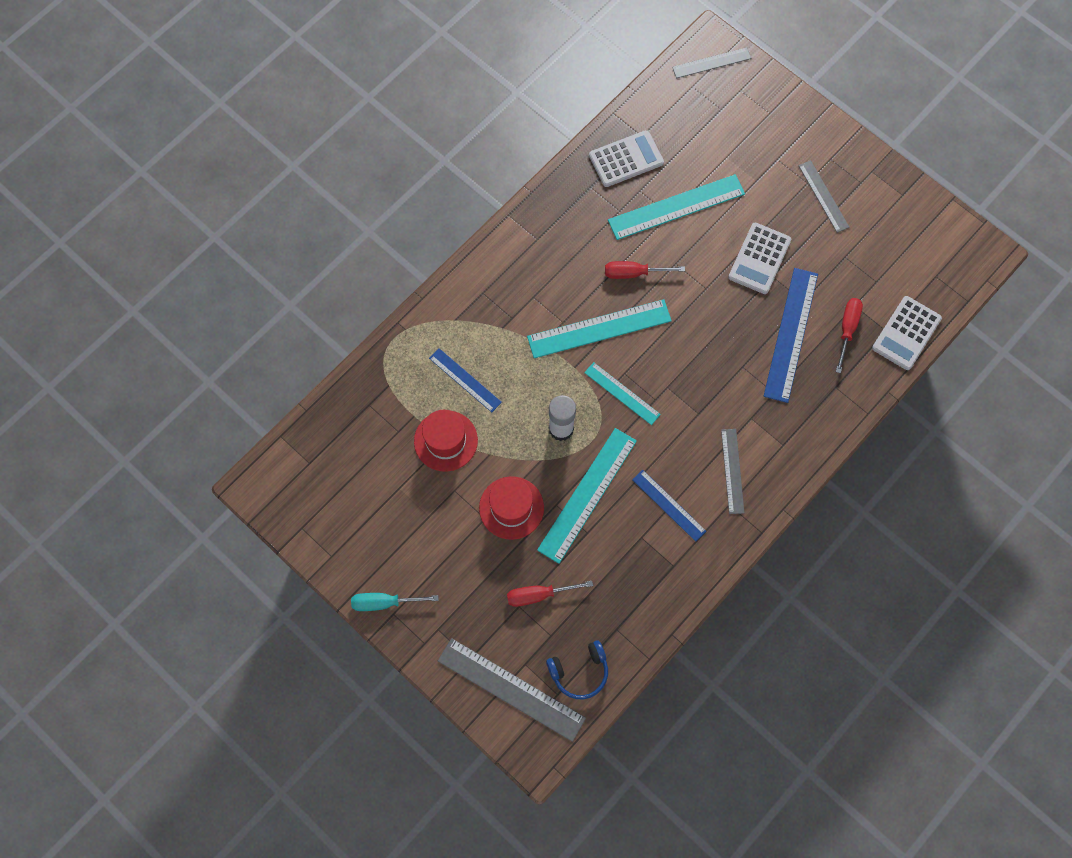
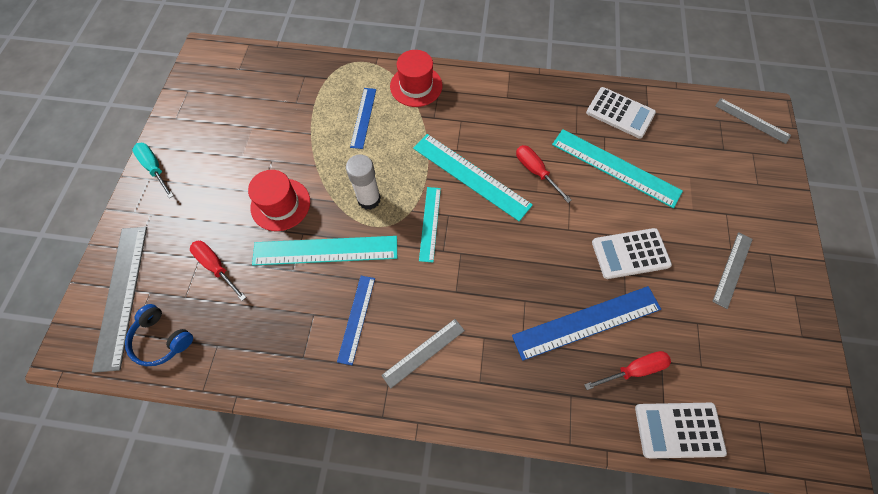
camera: 55 degrees right, 5 degrees down
(445, 441) = (307, 133): red hat -> red hat (416, 86)

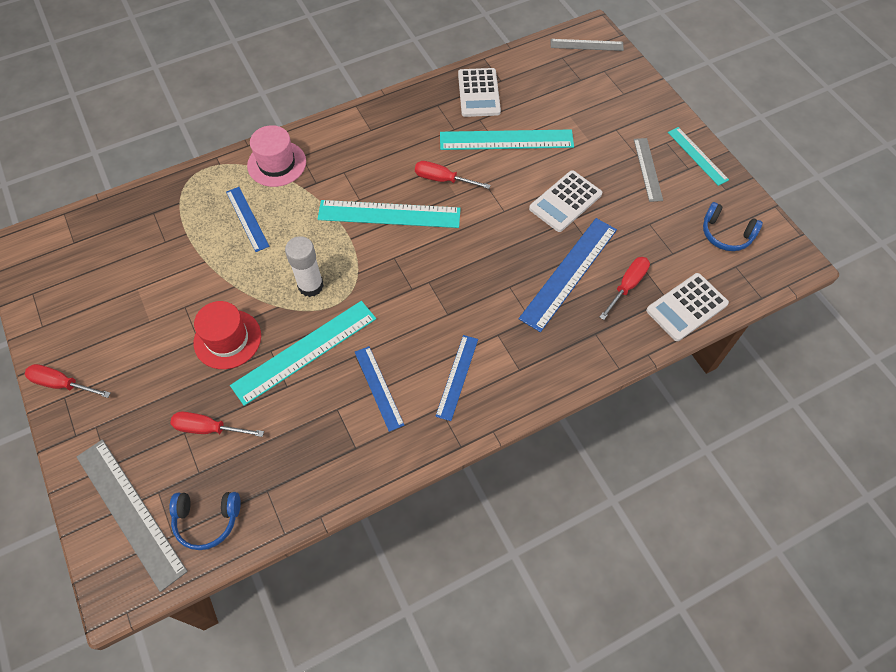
camera: 35 degrees left, 5 degrees down
(155, 168) = (62, 384): turquoise screwdriver -> red screwdriver
(416, 86) = (276, 164): red hat -> pink hat
(423, 352) = (457, 377): grey ruler -> blue ruler
(430, 223) = (383, 274): turquoise ruler -> turquoise ruler (697, 156)
(620, 113) = (478, 93): white calculator -> white calculator turned 90 degrees clockwise
(771, 382) = (726, 234): none -> blue headphones

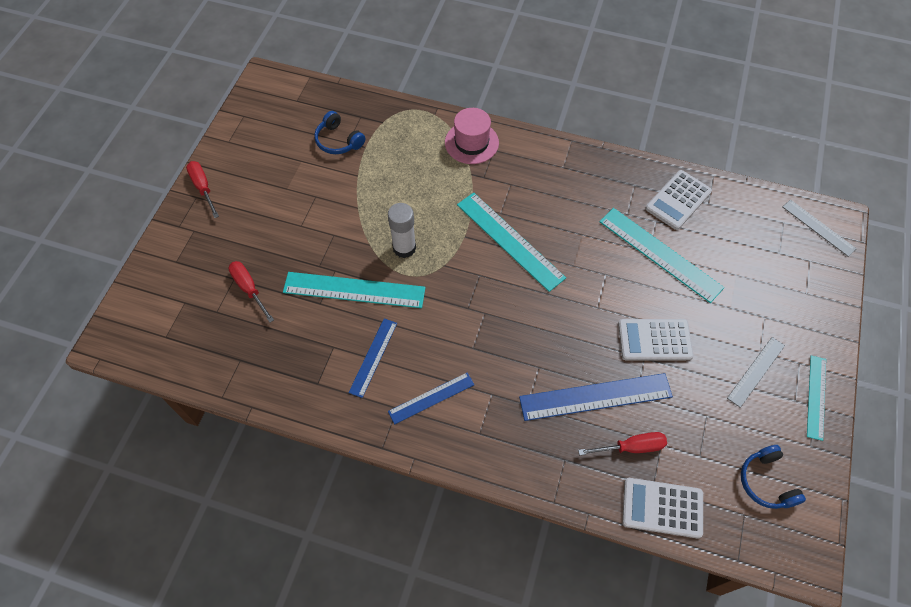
camera: 45 degrees right, 0 degrees up
(130, 512) = (159, 301): grey ruler -> none
(207, 520) = (191, 346): blue headphones -> blue headphones (338, 141)
(227, 339) = (318, 240): red hat -> none
(247, 218) = (413, 167): blue ruler -> none
(443, 179) = (576, 246): red screwdriver -> none

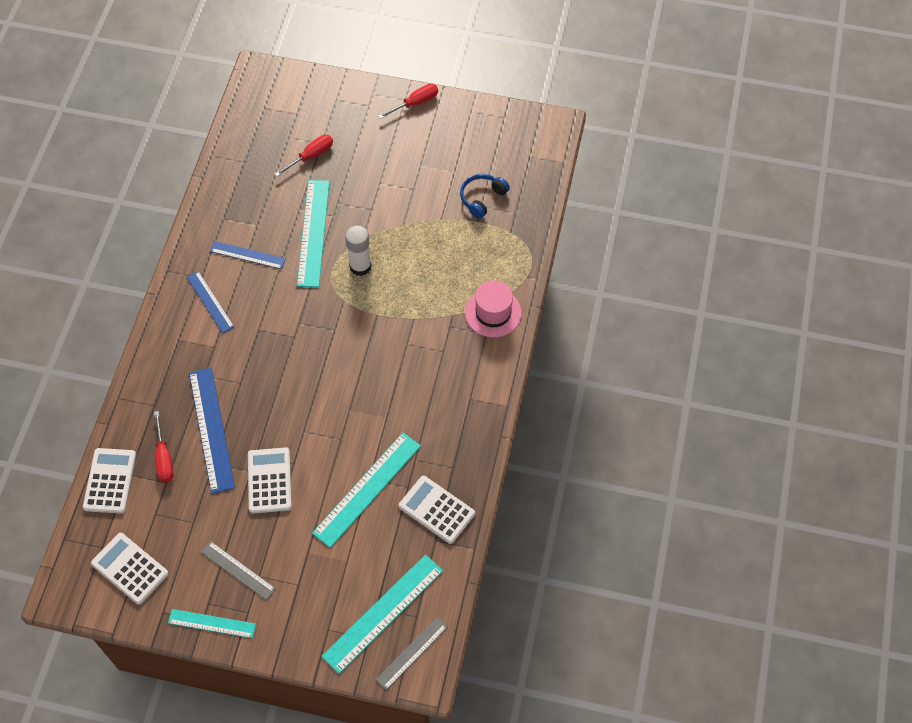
camera: 85 degrees right, 0 degrees up
(509, 241) = (374, 353): turquoise ruler -> turquoise ruler (382, 613)
(766, 482) = (130, 568): blue headphones -> white calculator

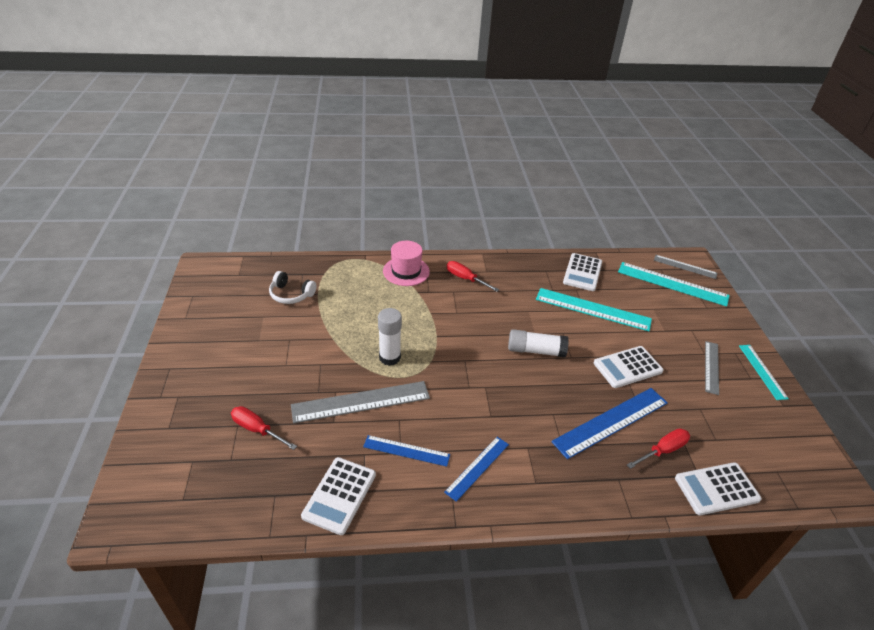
camera: 110 degrees left, 20 degrees down
(130, 568) = (774, 441): white calculator -> white calculator (339, 495)
(248, 255) = (406, 451): blue ruler -> blue ruler turned 75 degrees counterclockwise
(314, 233) = (361, 401): turquoise ruler -> grey ruler
(324, 400) = (535, 351): none -> white glue stick
(415, 103) = (174, 359): red screwdriver -> red screwdriver (465, 279)
(482, 198) = (291, 294): blue headphones -> white headphones

